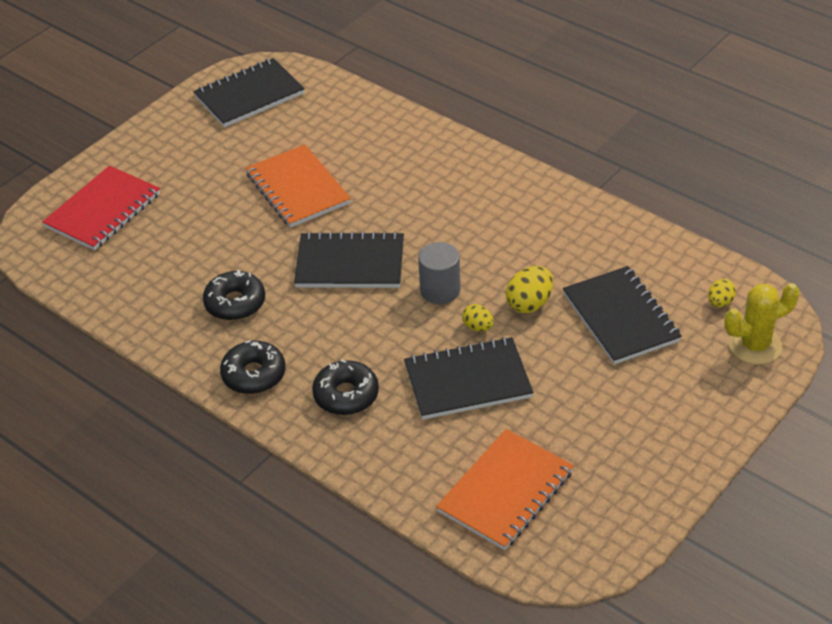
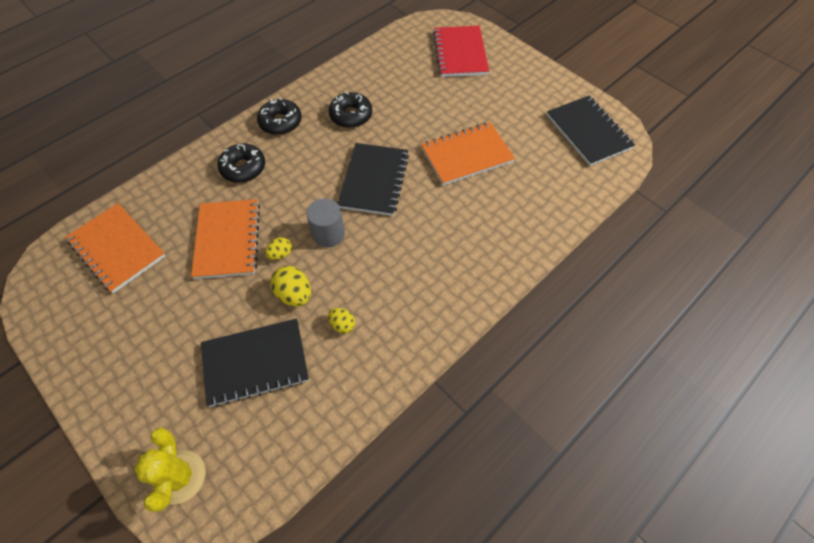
camera: 95 degrees right, 15 degrees up
(103, 210) = (460, 53): red notebook -> red notebook turned 45 degrees clockwise
(468, 381) = (227, 240): black notebook -> orange notebook
(720, 302) = (245, 459): yellow egg -> yellow egg (342, 324)

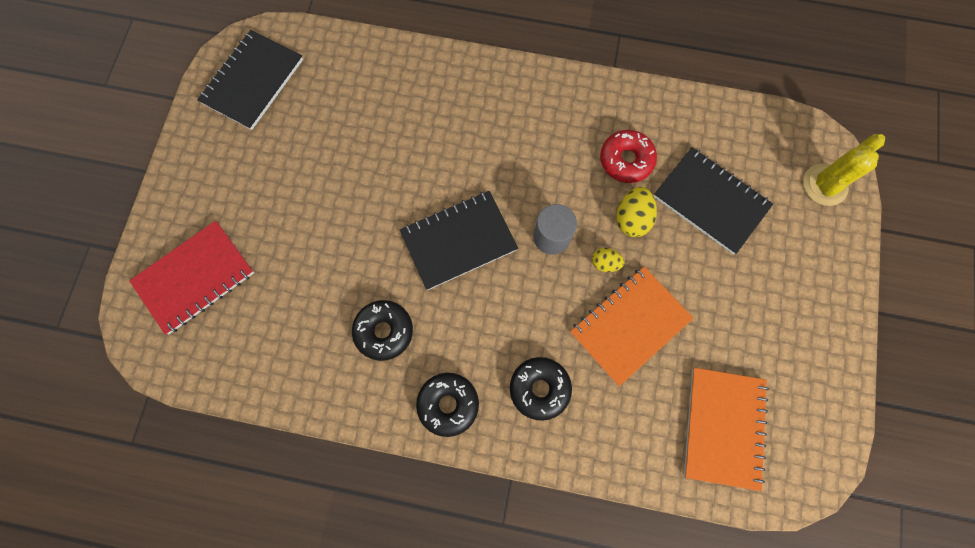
camera: 125 degrees left, 15 degrees up
(342, 324) = (626, 160): yellow egg -> red donut
(466, 155) = (363, 174): orange notebook -> none

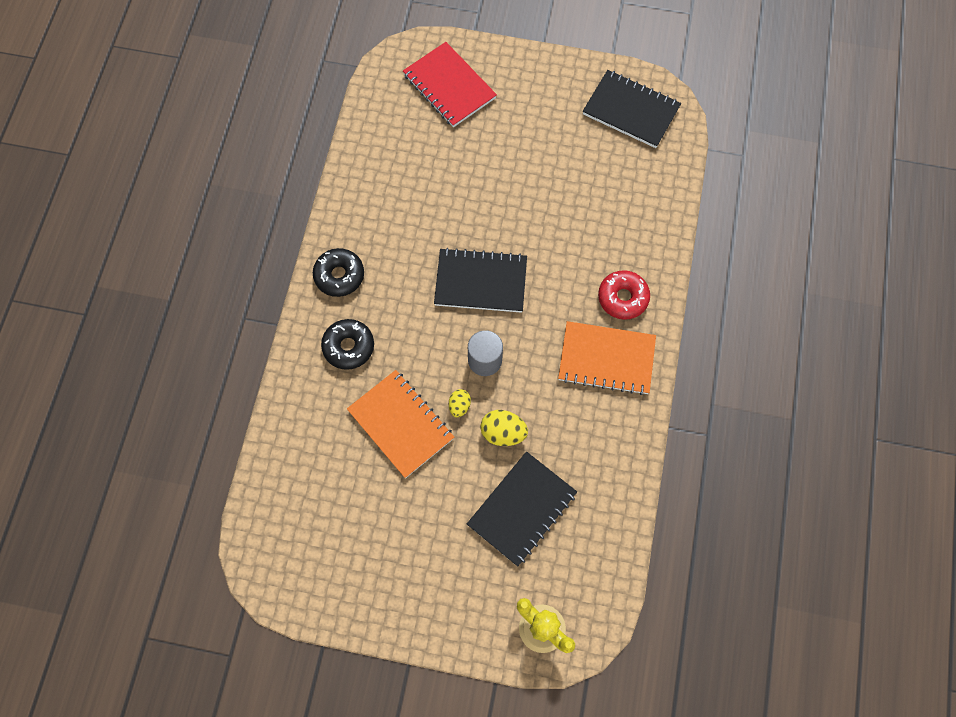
camera: 90 degrees right, 5 degrees down
(384, 331) = (401, 225): black donut -> none
(459, 241) = (480, 282): black notebook -> black notebook turned 60 degrees counterclockwise
(626, 160) = (564, 431): red donut -> red donut (622, 298)
(723, 427) = (307, 499): orange notebook -> orange notebook (606, 359)

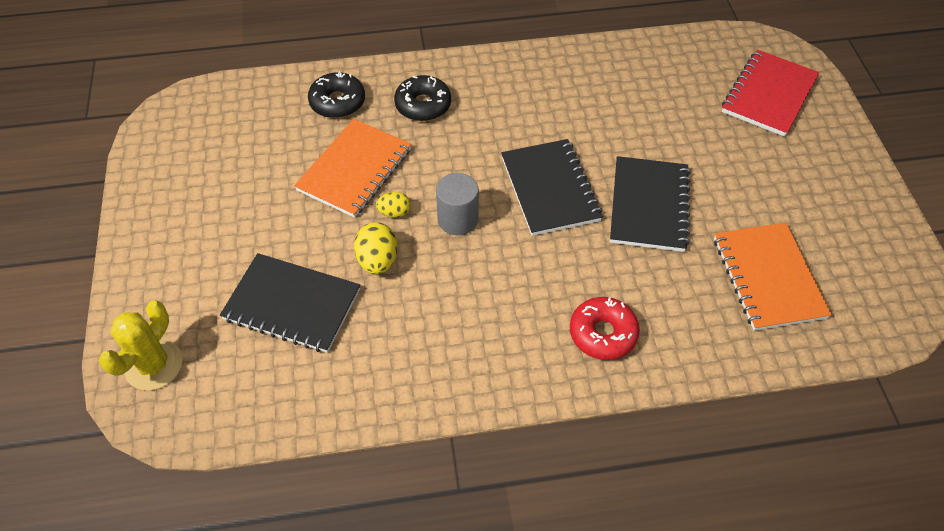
camera: 70 degrees right, 15 degrees down
(339, 276) = (497, 76): black donut -> black donut (337, 102)
(606, 359) = (513, 338): orange notebook -> orange notebook (768, 278)
(631, 111) = (867, 271): black notebook -> black notebook (648, 205)

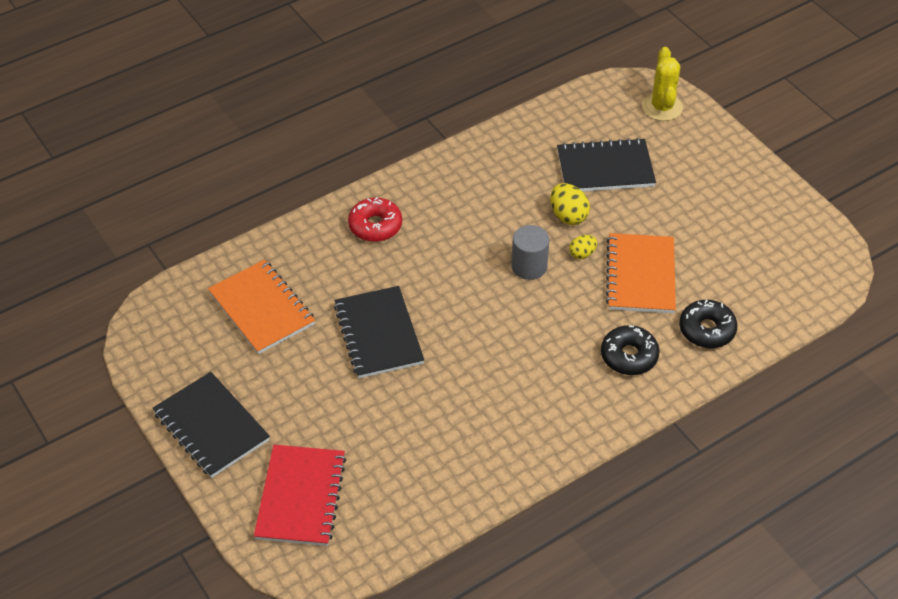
camera: 155 degrees right, 5 degrees down
(549, 189) = (469, 318): black notebook -> black notebook (211, 426)

